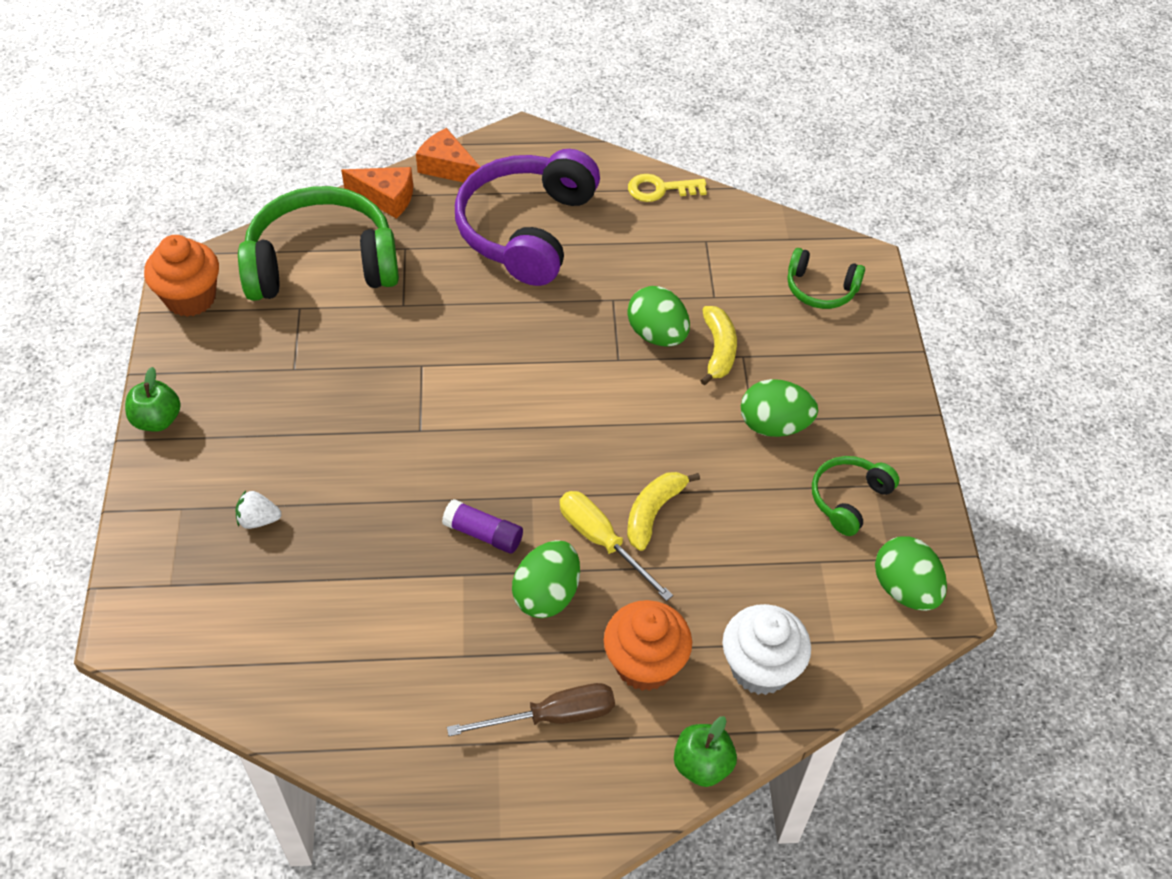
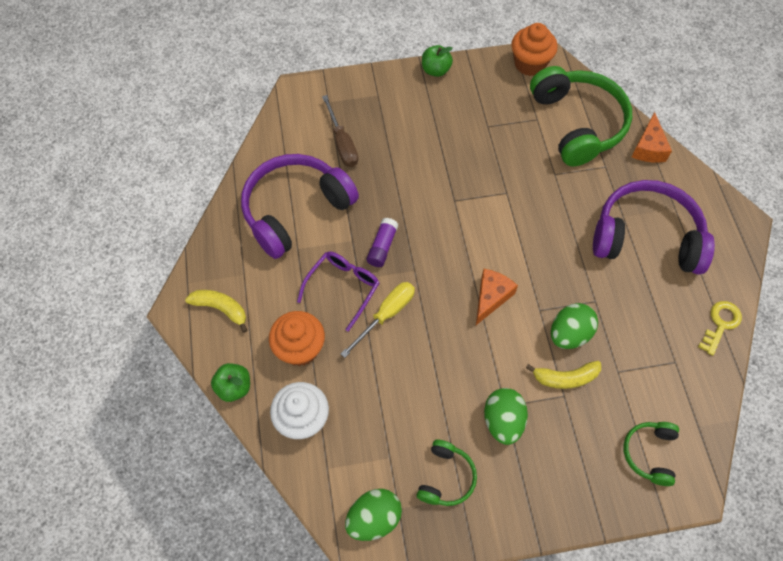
camera: 85 degrees right, 10 degrees up
(258, 520) = (375, 132): white strawberry -> none
(387, 653) = (295, 210): none -> purple headphones
(447, 167) = (691, 179): orange cheese -> orange cheese (491, 297)
(547, 594) = (343, 287): green egg -> purple glasses
(552, 716) = (261, 300): brown screwdriver -> brown screwdriver (342, 143)
(653, 512) = (413, 344): yellow banana -> yellow banana (221, 309)
(660, 189) = (720, 324): yellow key -> yellow key turned 45 degrees clockwise
(849, 499) = (446, 477): green headphones -> green headphones turned 75 degrees clockwise

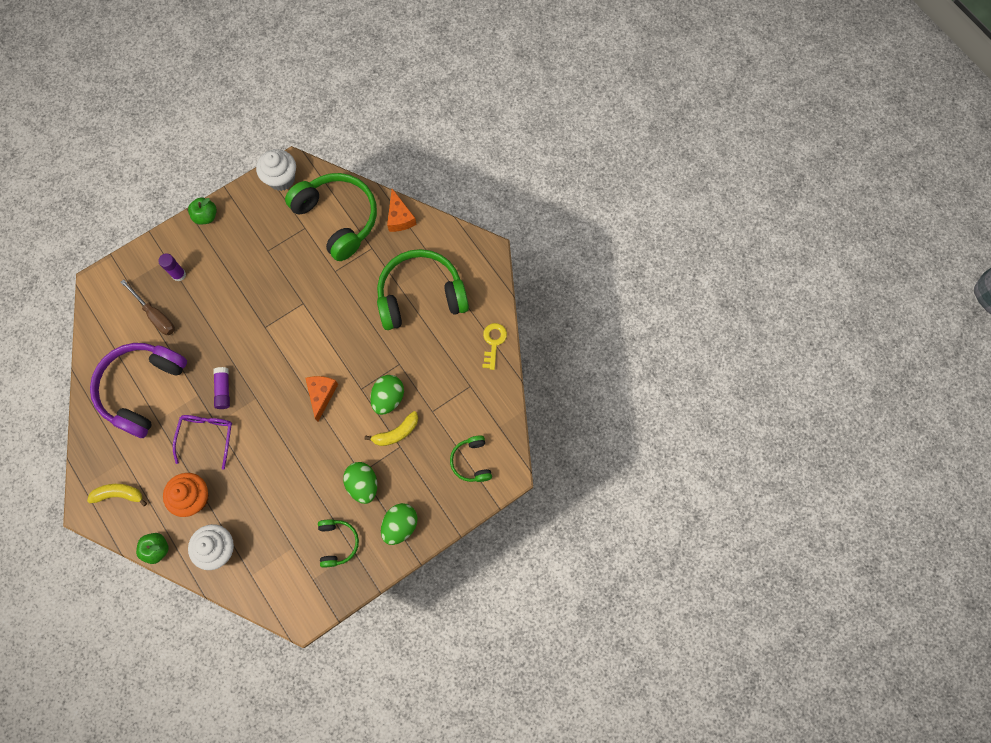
camera: 25 degrees left, 10 degrees up
(374, 518) = (298, 594): green egg -> green egg (400, 525)
(384, 114) = (179, 275): none -> purple glue stick
(386, 315) = (248, 443): yellow screwdriver -> none
(530, 64) = (281, 179): orange cupcake -> white cupcake
(646, 237) = (421, 296): purple headphones -> green headphones

